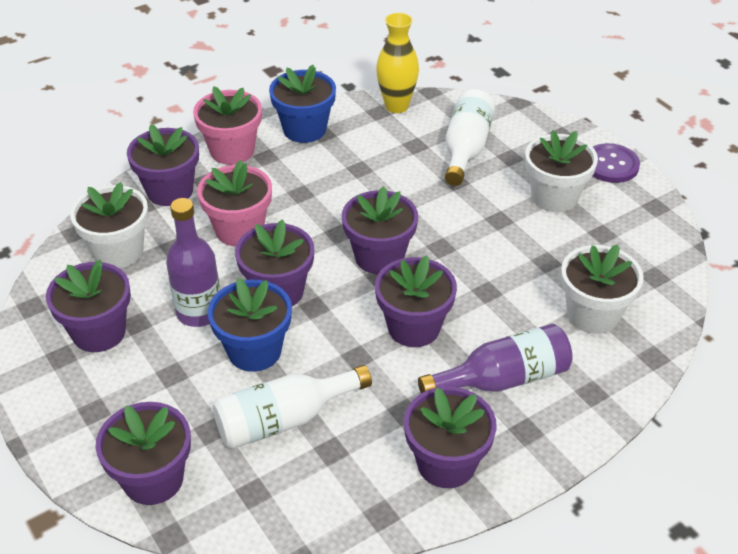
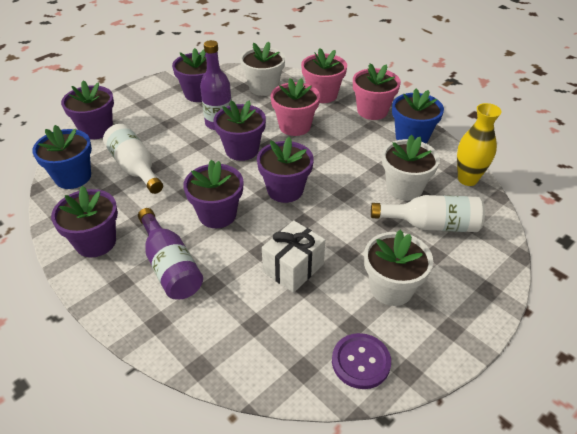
camera: 80 degrees right, 0 degrees up
(170, 191) = (322, 95): purple flower pot -> pink flower pot
(254, 351) = (189, 148): blue flower pot -> blue flower pot (73, 177)
(518, 266) = (293, 268): none -> white gift
(593, 314) = (245, 321): white flower pot -> white flower pot (404, 188)
(611, 165) = (459, 332): purple button -> purple button (361, 362)

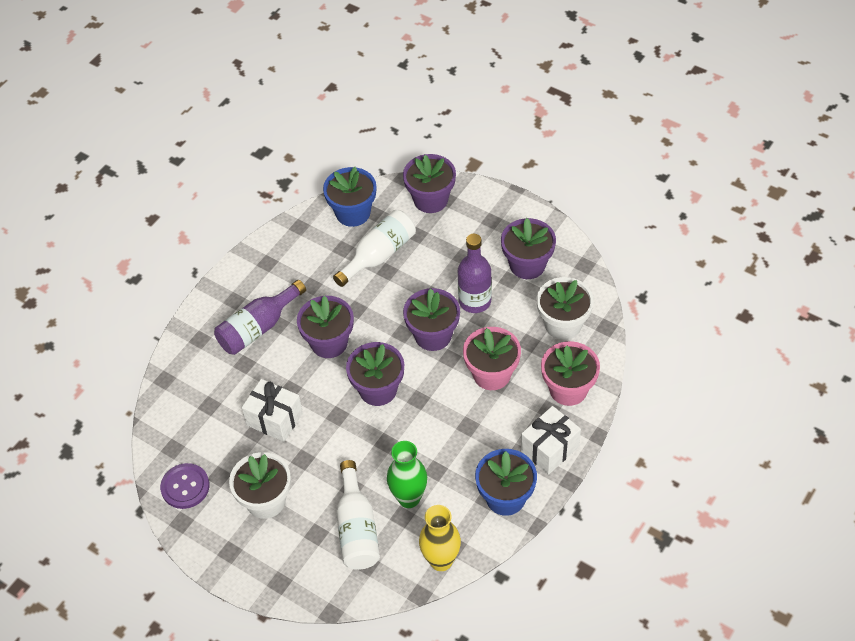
camera: 80 degrees right, 10 degrees up
(96, 242) = (274, 265): purple flower pot -> none
(372, 111) = (550, 449): pink flower pot -> white gift
(404, 188) = (409, 498): white flower pot -> green vase

